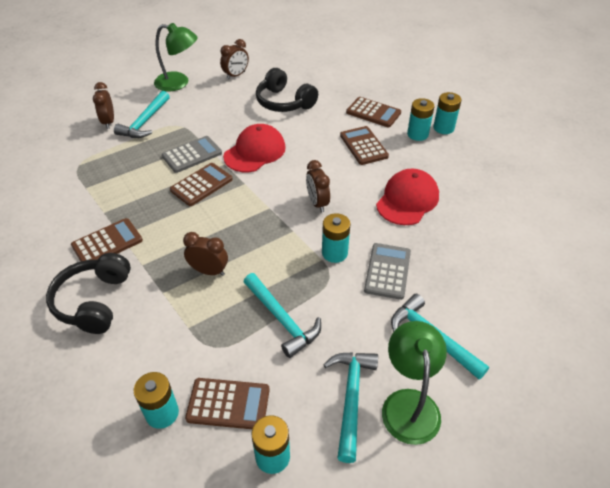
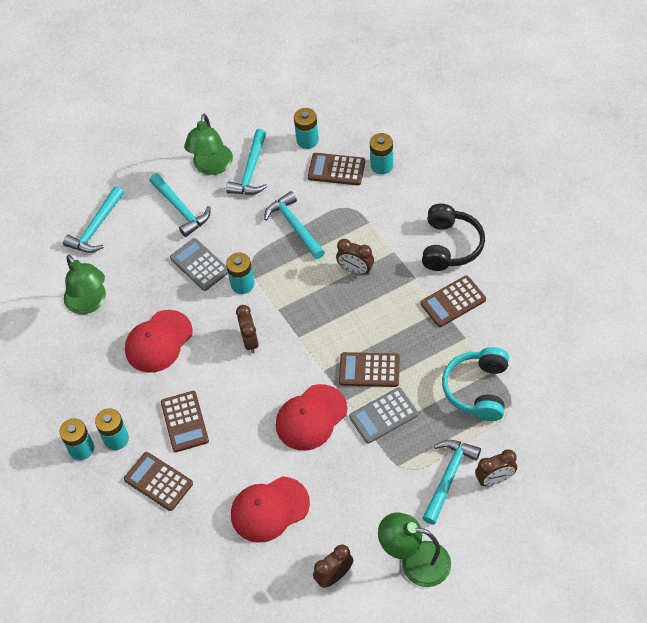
camera: 170 degrees left, 10 degrees up
(104, 174) = (478, 389): none -> turquoise headphones
(109, 122) = (495, 479): brown clock -> brown clock turned 75 degrees clockwise
(201, 185) = (369, 370): brown calculator -> brown calculator turned 45 degrees clockwise
(284, 102) = (269, 509): black headphones -> red cap
(387, 271) = (199, 265): grey calculator -> grey calculator turned 120 degrees clockwise
(493, 230) = (89, 303): none -> green lamp
(529, 310) = (96, 227): none -> turquoise hammer

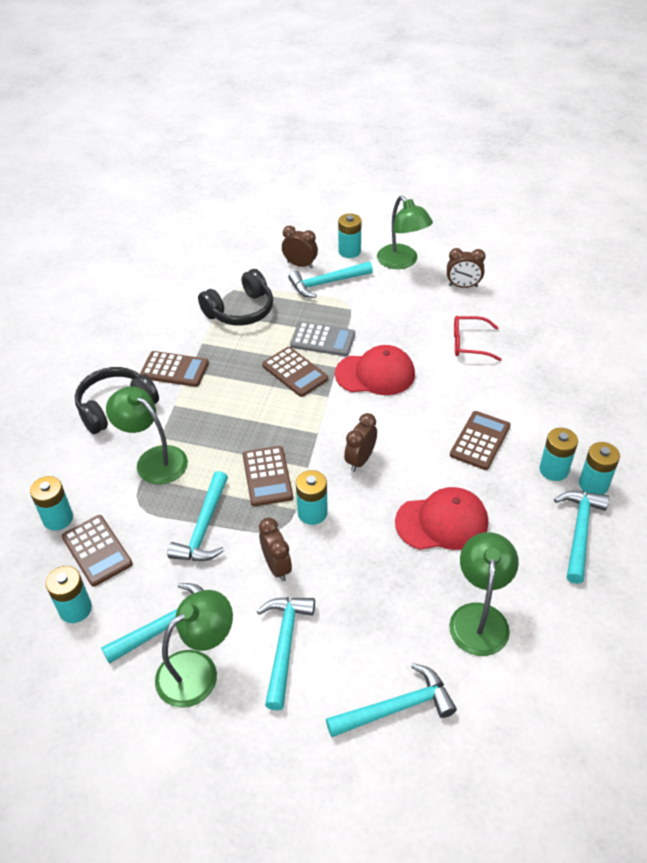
camera: 140 degrees left, 10 degrees down
(68, 403) = (579, 532): none -> turquoise hammer
(158, 481) = (541, 415): brown calculator -> brown calculator (267, 476)
(199, 265) = (330, 564): grey calculator -> none
(269, 509) = (469, 343): red cap -> red glasses
(355, 270) = (207, 447): brown clock -> brown clock (277, 566)
(377, 236) = (154, 459): none -> green lamp
(474, 534) = (349, 251): none -> turquoise battery
(478, 389) = (240, 310): turquoise headphones -> black headphones

